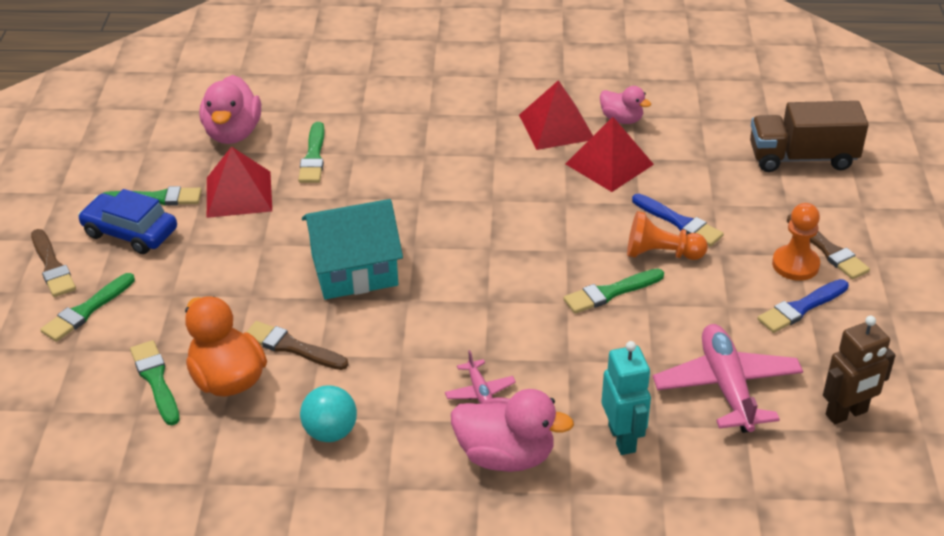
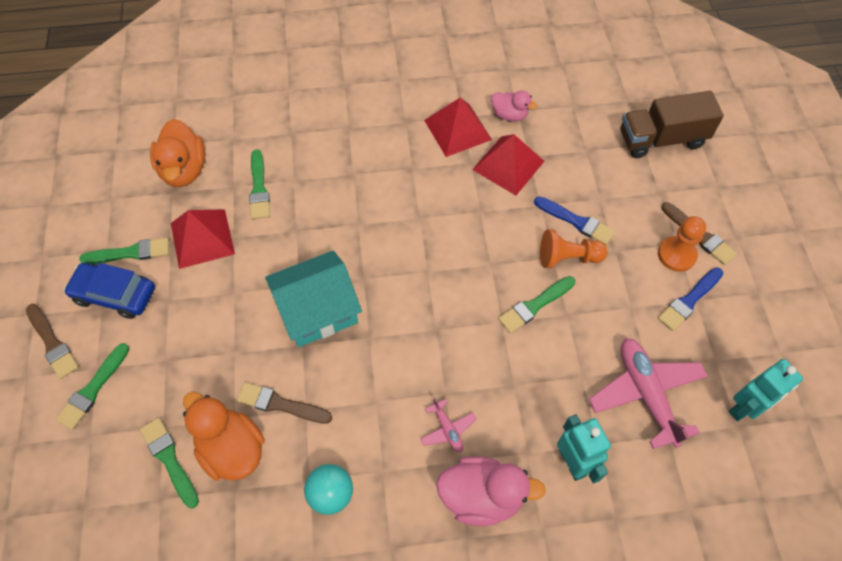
camera: 10 degrees left, 20 degrees up
(233, 133) = (184, 170): pink duck -> orange duck
(846, 414) = (744, 408): brown robot -> turquoise robot

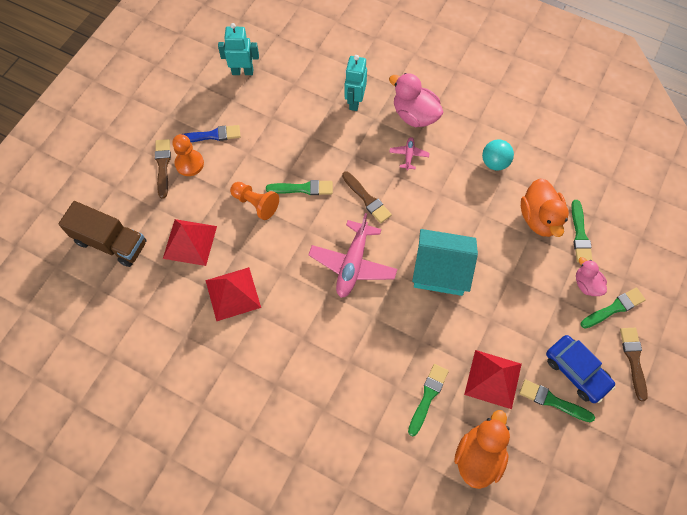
camera: 145 degrees left, 5 degrees up
(280, 404) = (497, 226): brown brush -> brown brush (367, 199)
(457, 129) = (242, 349): red pyramid -> red pyramid (190, 242)
(509, 115) = (193, 335): pink duck -> pink duck (586, 284)
(576, 221) = (227, 223): blue brush -> none
(646, 394) = (286, 107): pink plane -> pink plane (353, 264)

